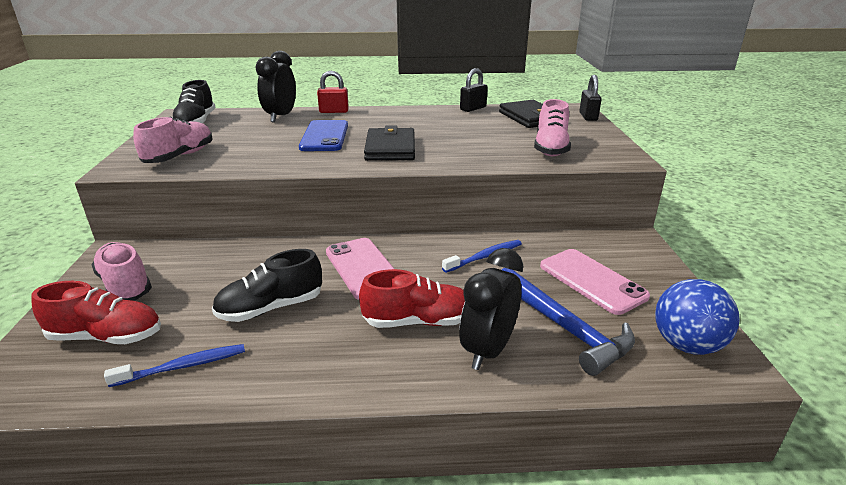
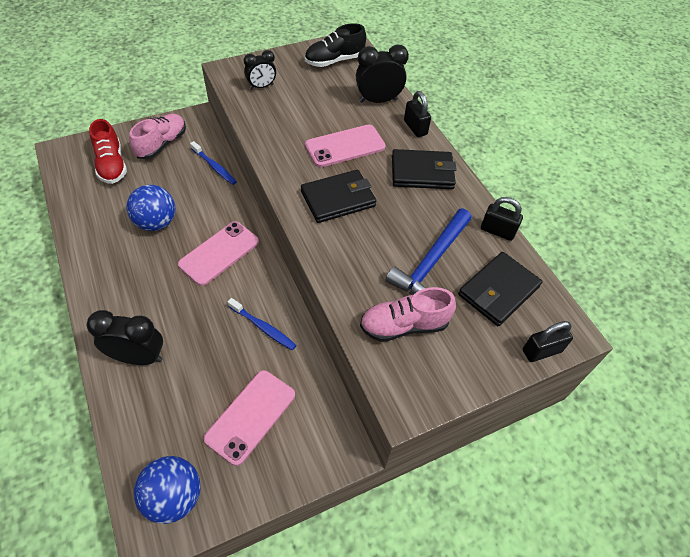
camera: 65 degrees right, 25 degrees up
(180, 156) = (261, 86): pink shoe -> black clock
(183, 366) = (93, 210): blue toothbrush -> blue toothbrush (214, 167)
(271, 308) = (156, 223): black shoe -> blue ball
(324, 136) = (345, 146): blue phone -> pink phone
(334, 111) = (415, 128): red padlock -> black padlock
(389, 118) = (422, 172): none -> black wallet
(418, 321) = (161, 307): red shoe -> none
(564, 327) = (176, 402): blue hammer -> blue hammer (431, 262)

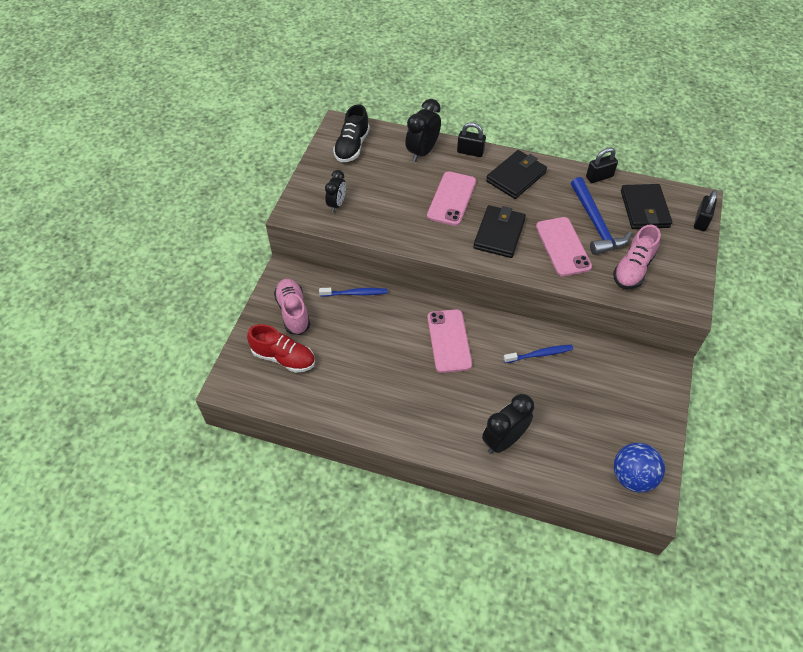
camera: 45 degrees left, 0 degrees up
(156, 223) = (381, 362): blue ball -> none
(250, 416) = (605, 402): pink phone -> pink phone (563, 247)

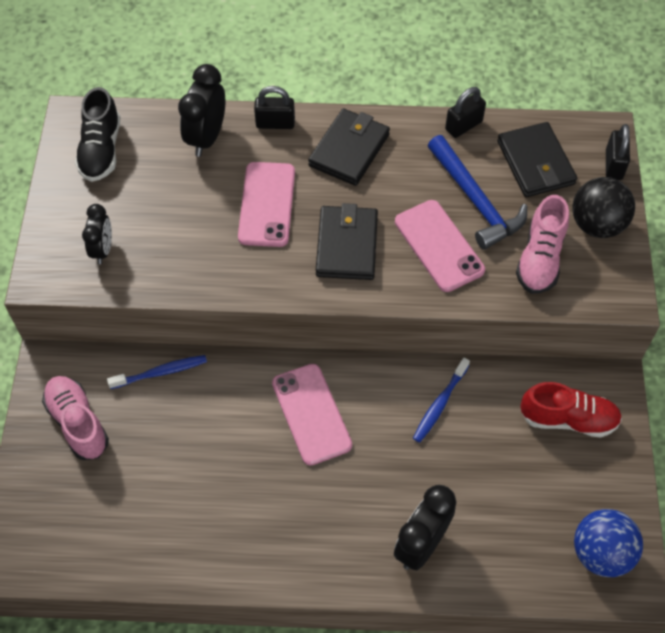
camera: 15 degrees left, 5 degrees up
(283, 358) = (82, 498): red shoe -> red shoe (568, 419)
(540, 354) = (440, 404): blue toothbrush -> blue toothbrush turned 150 degrees clockwise
(679, 256) = (597, 224): none -> black ball

